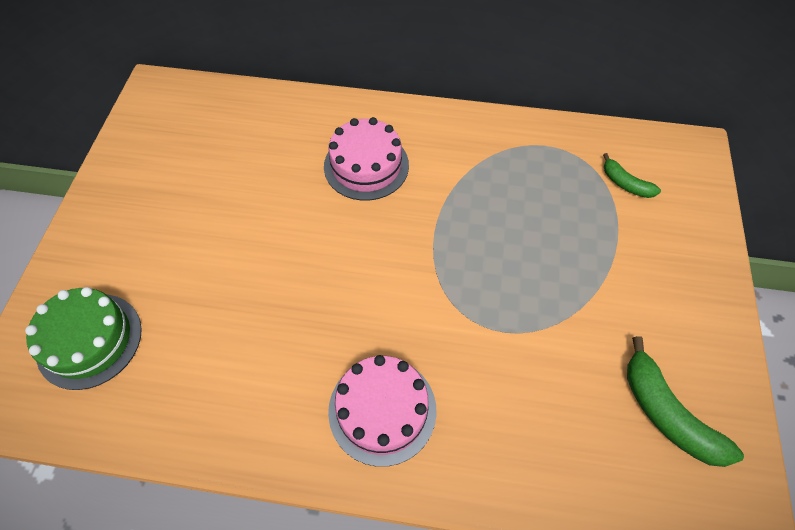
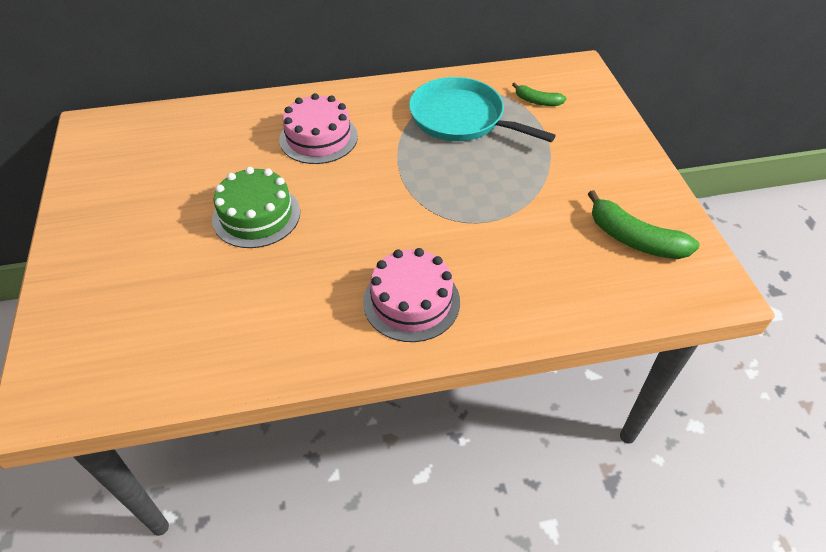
camera: 20 degrees left, 10 degrees down
(89, 340) = (115, 329): green cake -> green cake (256, 215)
(528, 182) = (461, 118): none -> turquoise pan

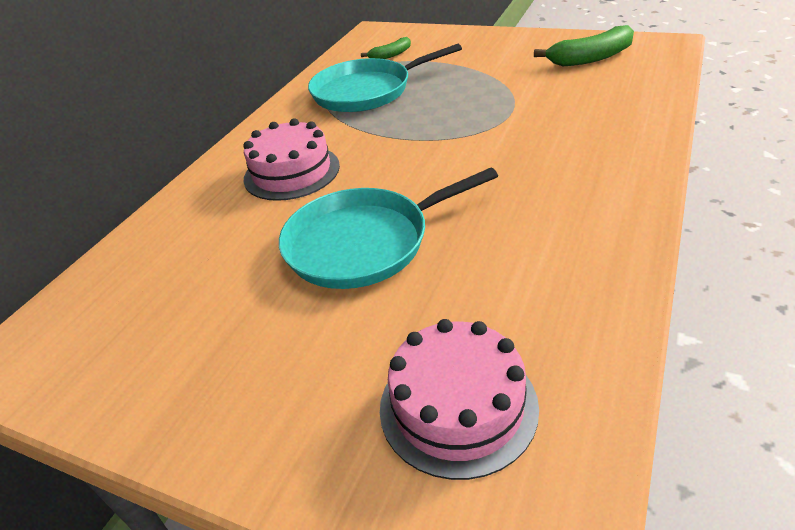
camera: 50 degrees left, 10 degrees down
(256, 215) = (364, 243): green cake -> turquoise pan
(411, 301) = (582, 173): pink cake -> pink cake (458, 406)

